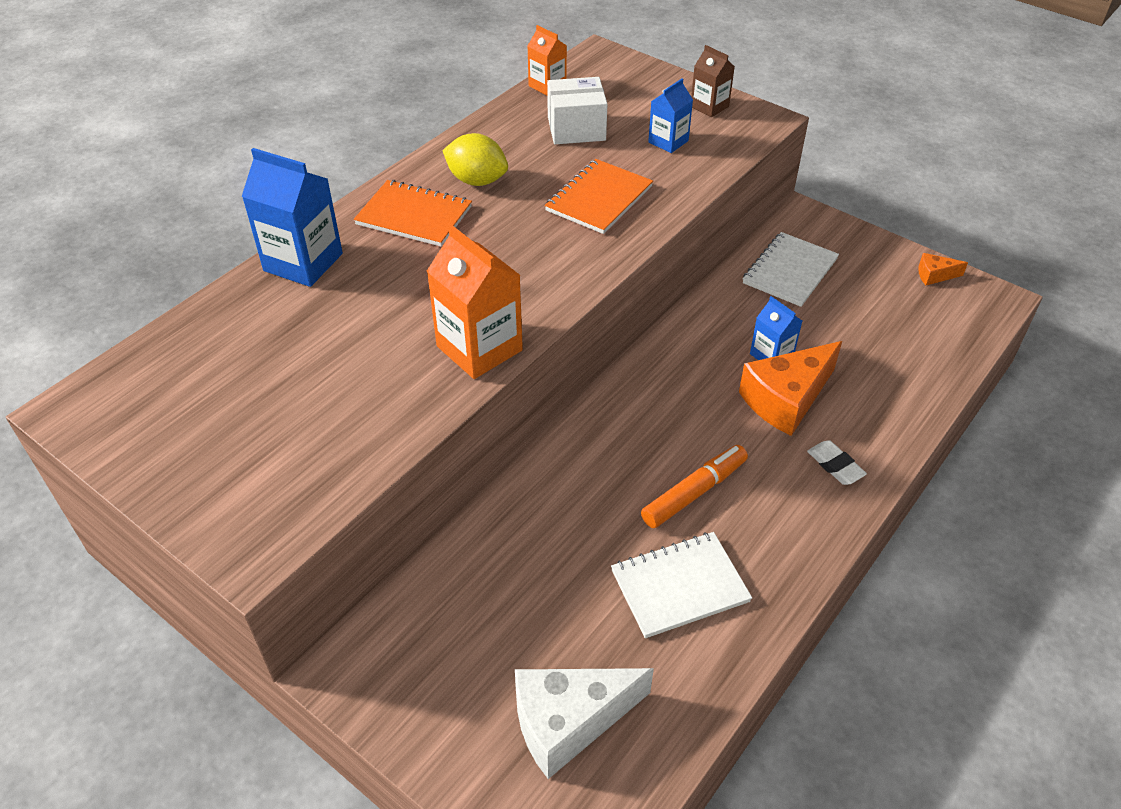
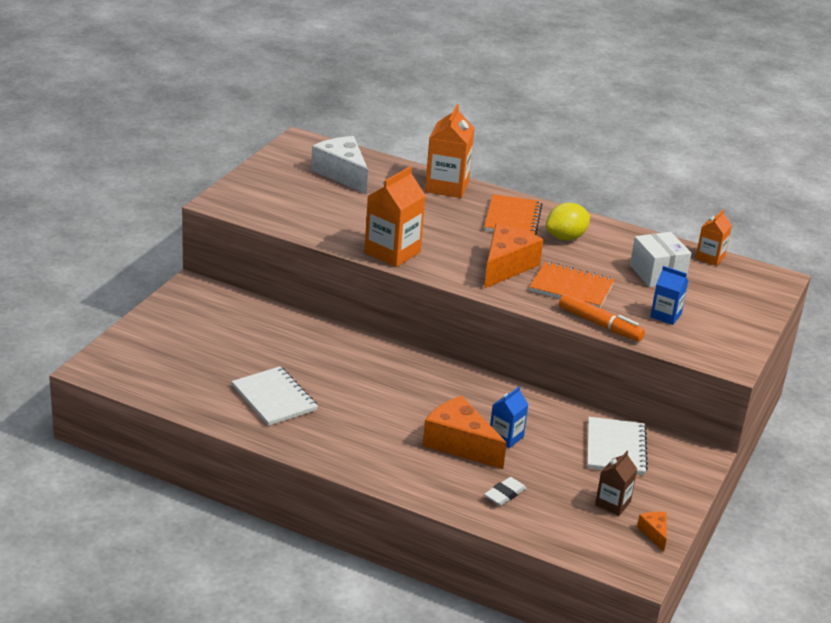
camera: 75 degrees right, 15 degrees down
(303, 262) = (447, 187): blue carton -> orange carton
(477, 180) = (565, 238): yellow lemon -> yellow lemon turned 45 degrees clockwise
(538, 244) = (506, 266): none -> orange cheese
(569, 722) = (172, 362): white cheese -> white cheese (342, 174)
(694, 492) = (354, 402): orange marker -> orange marker (600, 325)
(709, 106) = (731, 334): brown carton -> brown carton (612, 503)
(790, 271) = (615, 448): white notebook -> white notebook turned 75 degrees clockwise
(835, 465) = (399, 466): white eraser -> white eraser (504, 494)

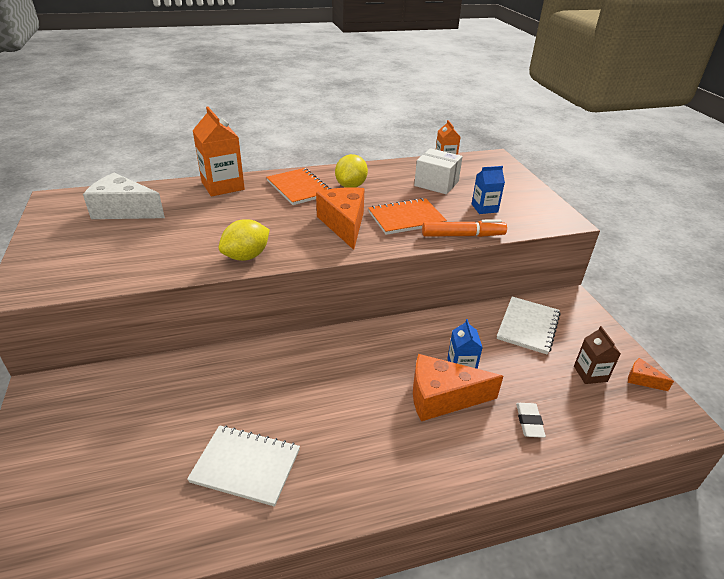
camera: 40 degrees left, 5 degrees up
(392, 252) = (246, 256): orange carton -> yellow lemon
(615, 448) = (528, 326): white notebook -> white notebook turned 60 degrees clockwise

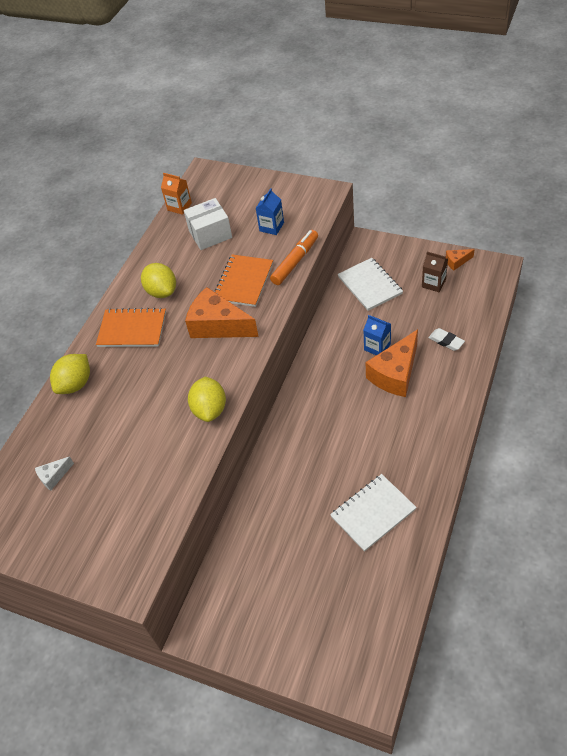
camera: 45 degrees left, 15 degrees up
(124, 210) = (54, 476): white cheese -> white cheese, size x0.46
(223, 186) = (75, 384): orange carton -> yellow lemon

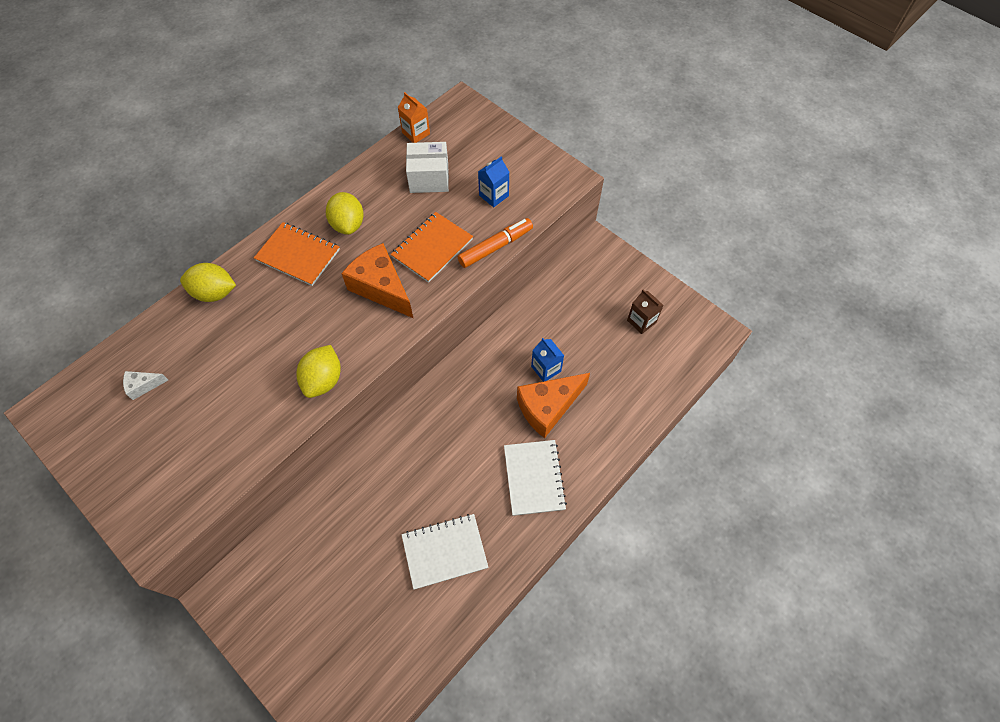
camera: 15 degrees right, 10 degrees up
(75, 384) = (215, 293): yellow lemon -> yellow lemon turned 45 degrees clockwise
(370, 285) = (575, 295): white notebook -> white notebook (534, 478)
(446, 341) = (618, 393): white eraser -> none
(457, 262) = (678, 307): orange cheese -> none

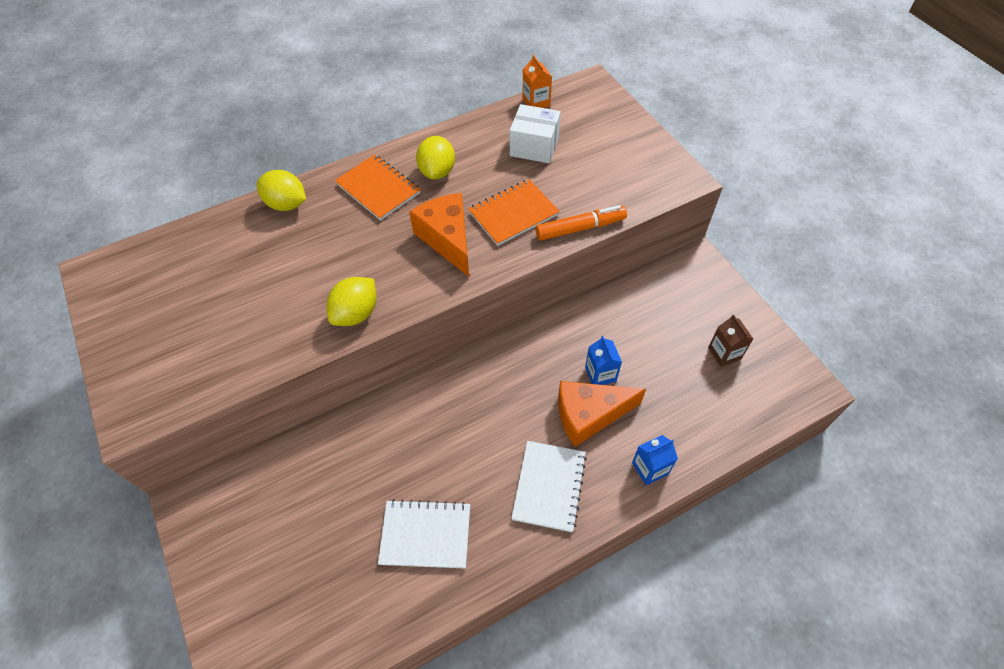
camera: 20 degrees right, 5 degrees down
(143, 386) = (187, 272): white cheese -> none
(494, 195) = (596, 178): blue carton -> blue carton (650, 468)

